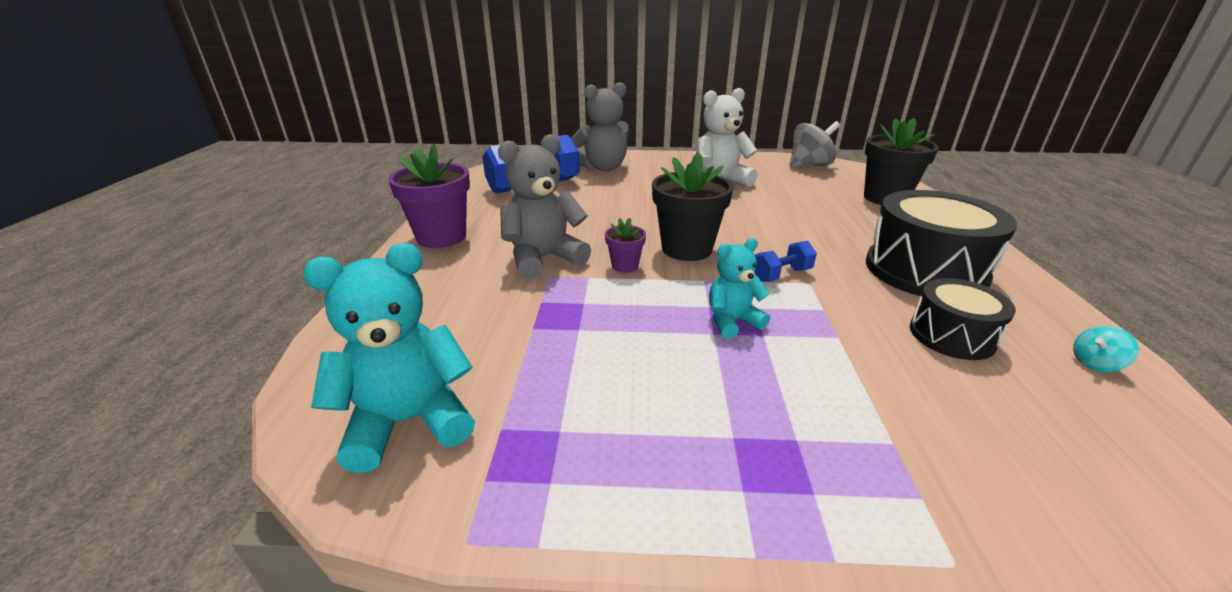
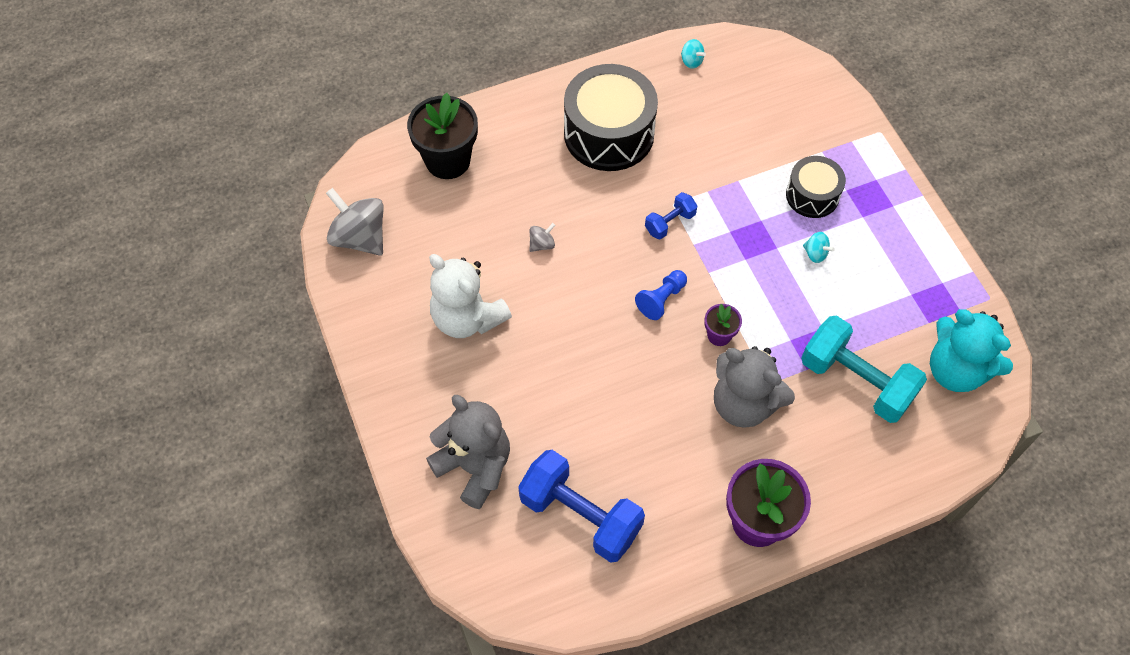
camera: 115 degrees left, 30 degrees up
(493, 328) = (856, 381): none -> turquoise dumbbell
(687, 249) = (661, 299): black flower pot -> blue pawn
(687, 361) = (815, 254): none -> turquoise spinning top
(732, 321) = (756, 240): turquoise teddy bear -> none
(778, 215) = (542, 244): none -> grey spinning top
(781, 275) = (670, 223): blue dumbbell -> blue dumbbell turned 75 degrees counterclockwise
(951, 335) = (700, 123): black drum -> black drum (812, 195)

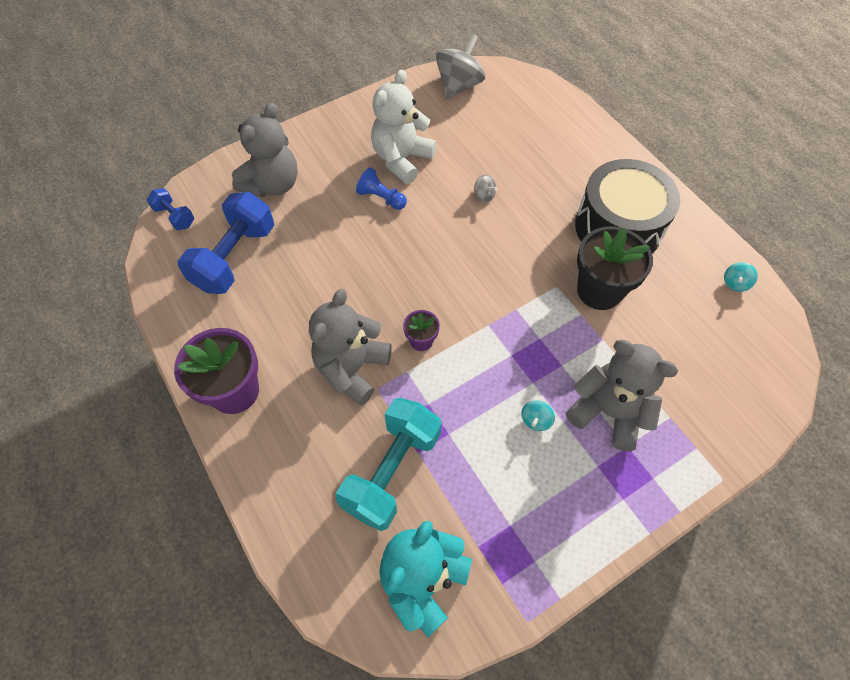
camera: 80 degrees right, 0 degrees up
(448, 160) = (547, 123): black flower pot -> black flower pot (599, 290)
(661, 299) = (449, 290): blue pawn -> blue pawn (381, 198)
(670, 223) = (534, 287): blue dumbbell -> blue dumbbell (174, 216)
(812, 195) = (608, 411): black drum -> grey teddy bear

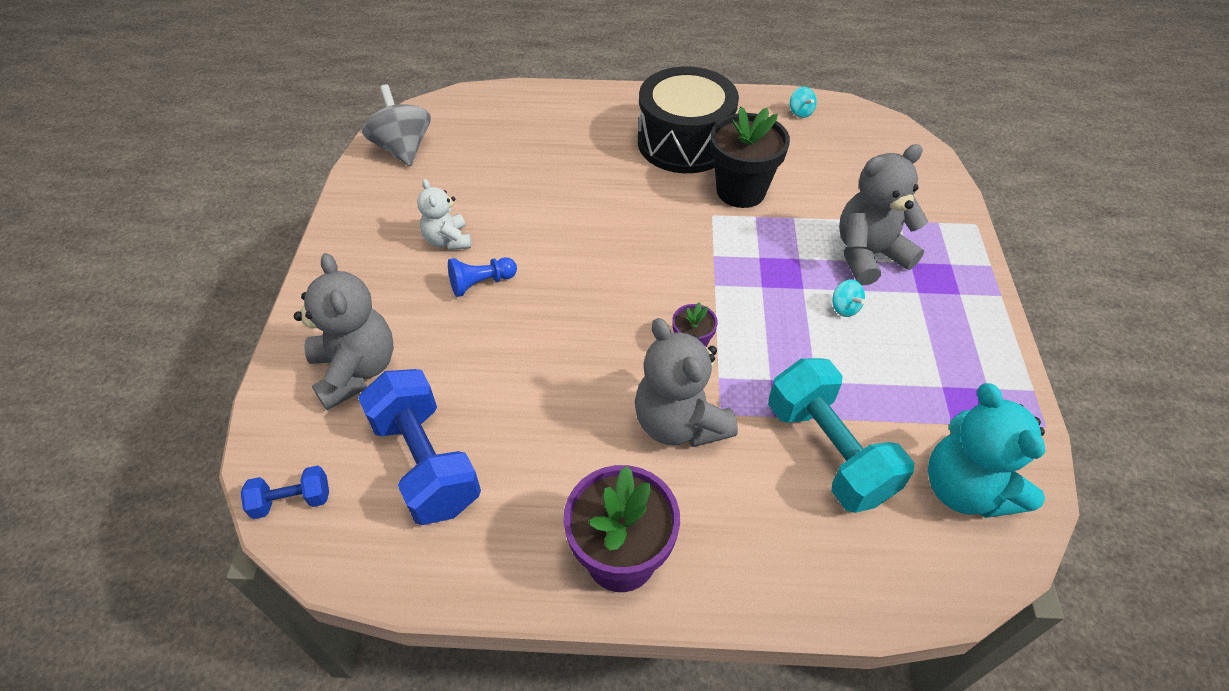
camera: 55 degrees left, 10 degrees down
(402, 159) = (448, 240): white teddy bear -> white teddy bear, size x0.60
(484, 196) = (561, 206): grey spinning top -> none

